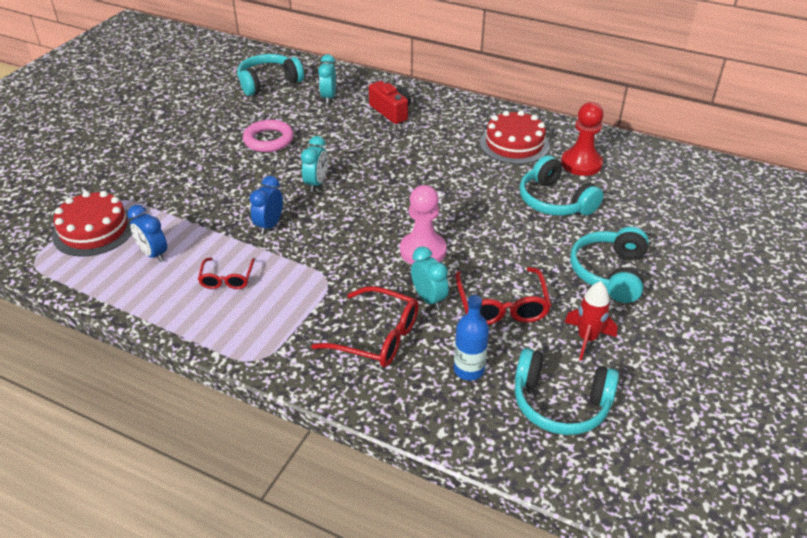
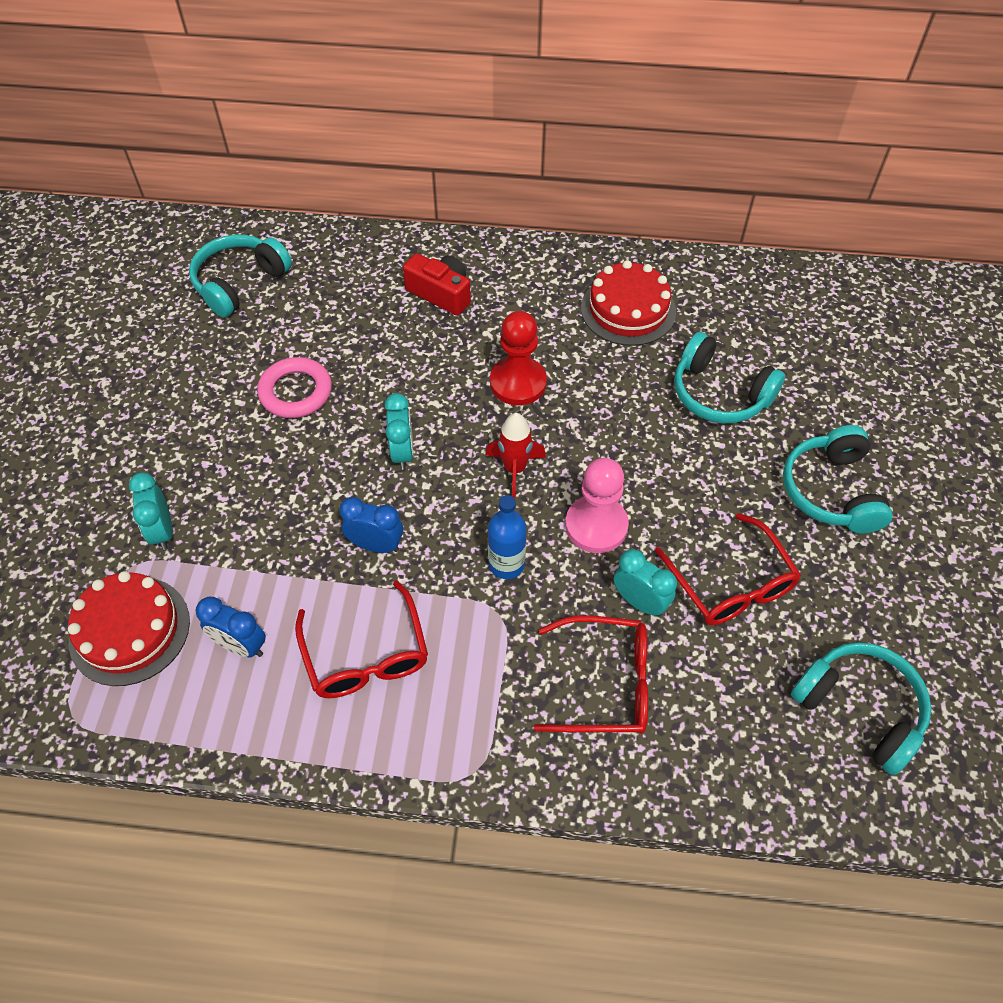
camera: 20 degrees left, 15 degrees up
(227, 278) = (366, 654): red glasses -> red glasses, size x1.65
(269, 225) = (376, 545): blue clock -> blue clock turned 105 degrees clockwise
(328, 97) = (341, 290): turquoise clock -> turquoise clock (162, 531)
(469, 369) = (737, 695): blue bottle -> blue bottle (506, 564)
(560, 403) = (860, 709): turquoise headphones -> turquoise headphones turned 135 degrees counterclockwise
(581, 164) = (724, 321): red pawn -> red pawn (518, 383)
(587, 339) = (848, 602): red rocket -> red rocket (514, 469)

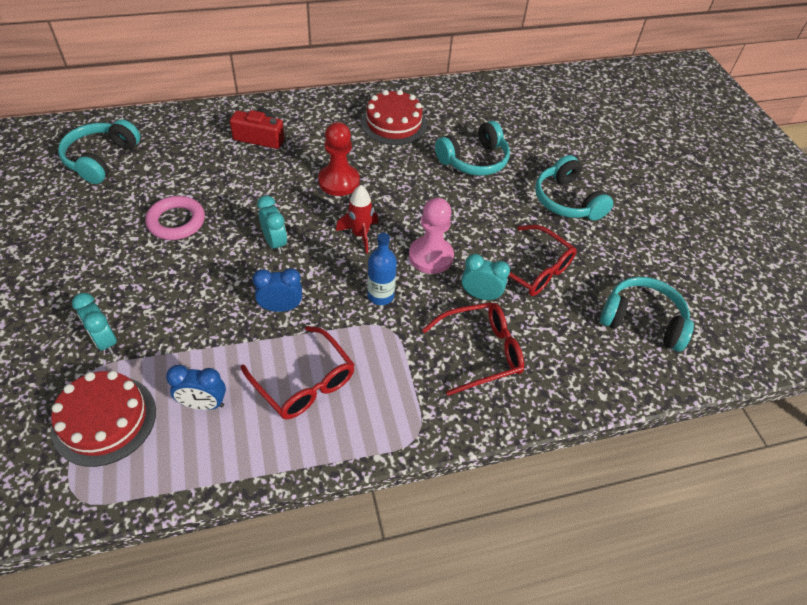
camera: 25 degrees left, 5 degrees down
(719, 394) = (474, 160): turquoise headphones -> turquoise headphones turned 45 degrees counterclockwise

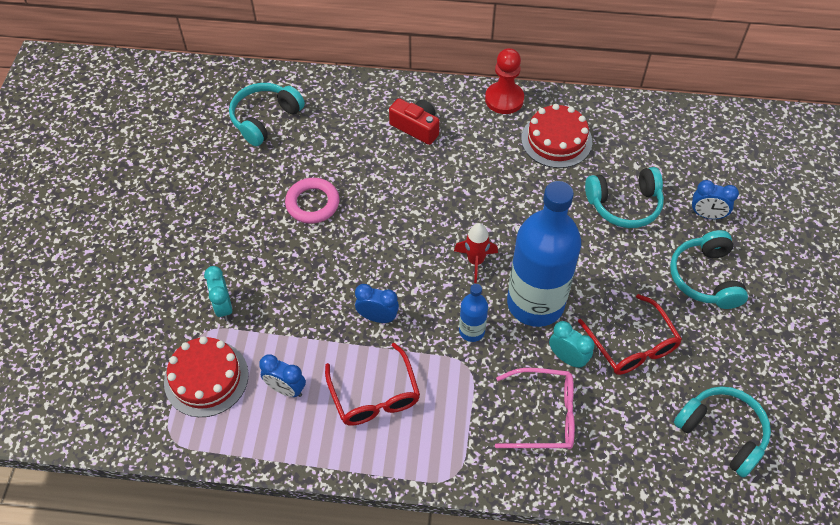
camera: 25 degrees right, 5 degrees up
(275, 243) = (393, 249): turquoise clock -> none
(339, 181) = (476, 196): red pawn -> red pawn (504, 99)
(431, 256) = (535, 303): pink pawn -> blue bottle
(480, 352) = (543, 415): red glasses -> pink glasses
(545, 154) = (706, 215): none -> blue clock

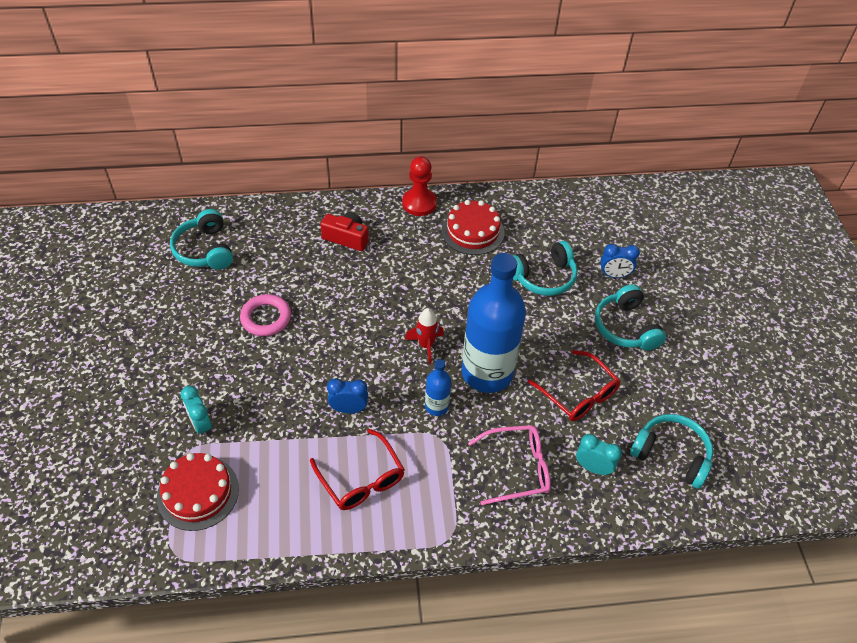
camera: 15 degrees left, 5 degrees down
(265, 119) = (205, 250): turquoise headphones -> turquoise headphones turned 45 degrees counterclockwise
(286, 389) = (277, 488): blue clock -> none
(567, 358) = (526, 415): turquoise clock -> turquoise clock (593, 468)

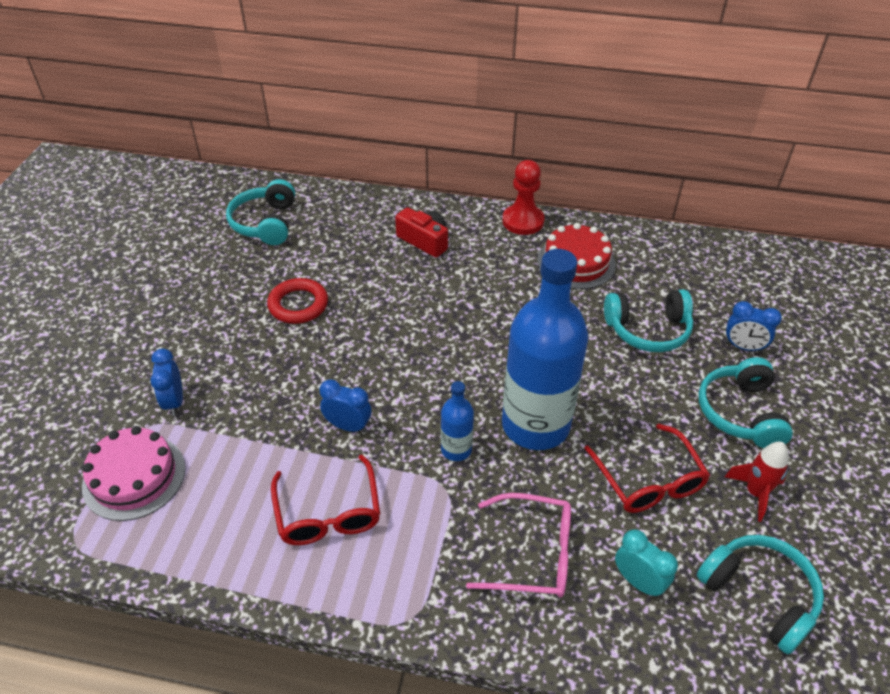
camera: 20 degrees right, 5 degrees down
(198, 493) = (134, 477): red cake -> pink cake
(201, 425) = (174, 402): turquoise clock -> blue clock
(266, 318) = (298, 305): pink ring -> red ring
(426, 345) = (471, 375): red rocket -> red rocket (755, 493)

